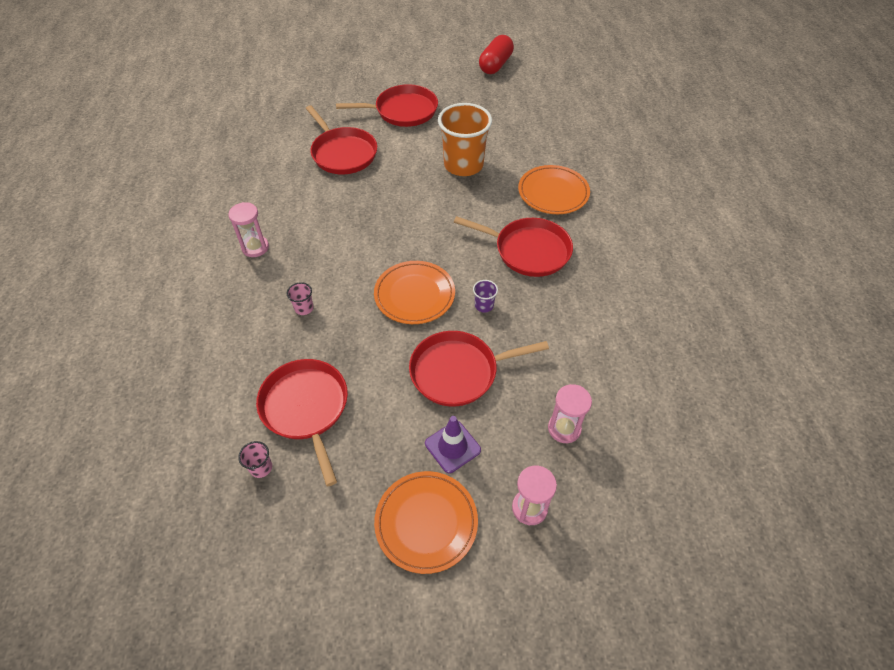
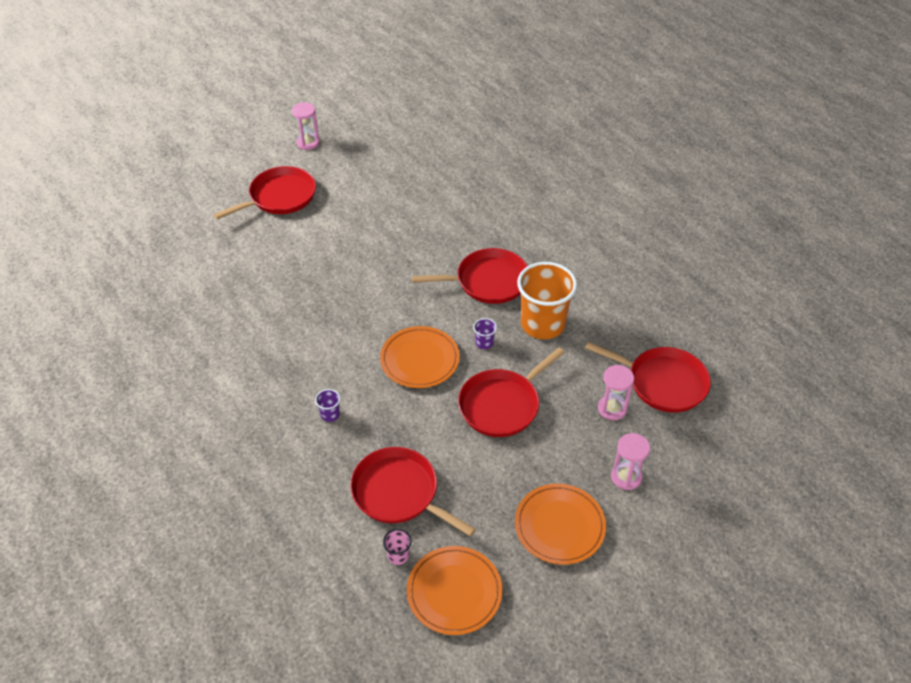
camera: 30 degrees left, 5 degrees down
(255, 247) = (238, 382): pink hourglass -> pink hourglass (308, 143)
(304, 308) = (330, 414): pink cup -> purple cup
(342, 153) = (252, 260): red pan -> red pan (662, 382)
(452, 447) = (539, 463): purple traffic cone -> none
(463, 165) = (377, 228): orange cup -> orange cup (542, 324)
(495, 65) = (336, 119): red capsule -> none
(553, 193) = (474, 222): orange plate -> orange plate (454, 592)

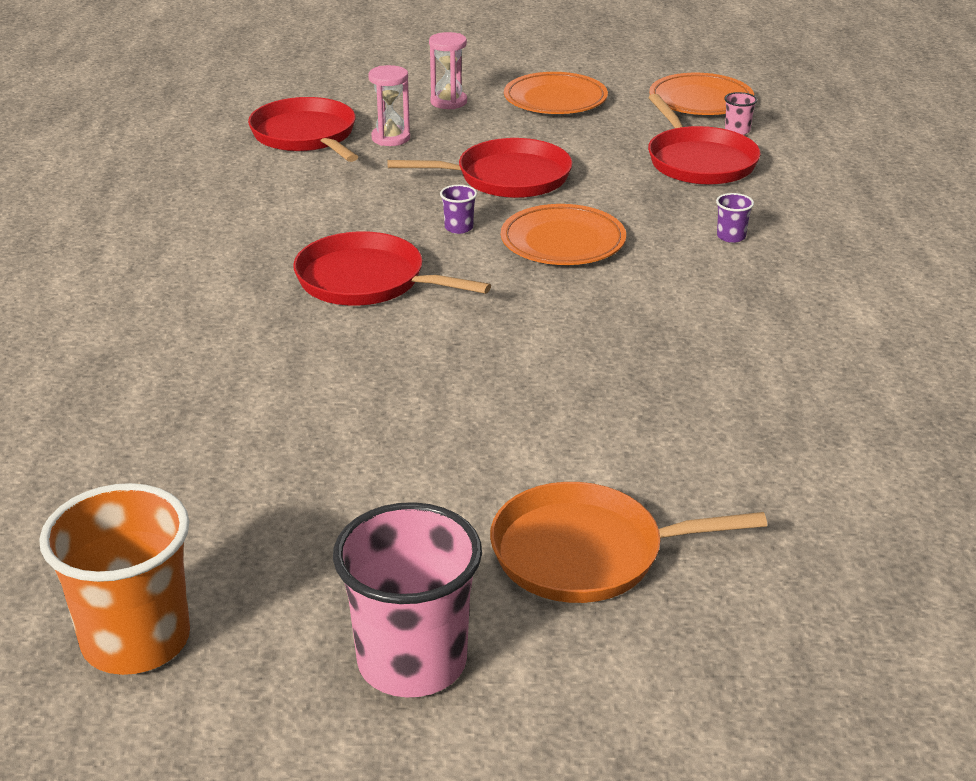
camera: 145 degrees left, 15 degrees down
(279, 197) = (586, 553): red pan -> orange pan
(308, 143) = (412, 662): pink hourglass -> pink cup
(542, 324) = (360, 217): orange cup -> orange cup (136, 640)

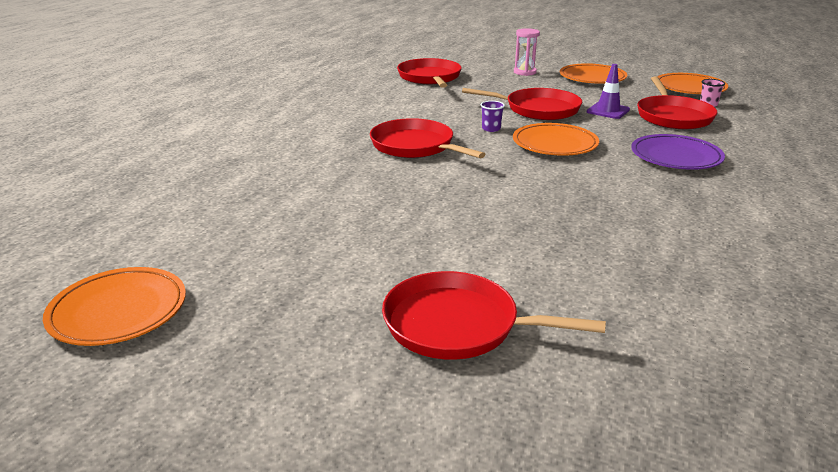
camera: 20 degrees right, 5 degrees down
(136, 640) = (118, 311): orange cup -> orange plate
(390, 138) = (478, 84): pink hourglass -> none
(412, 662) = (281, 369): pink cup -> none
(586, 553) = (458, 325): orange pan -> red pan
(607, 165) = (608, 111): none -> purple traffic cone
(731, 236) = (676, 157): purple cup -> purple plate

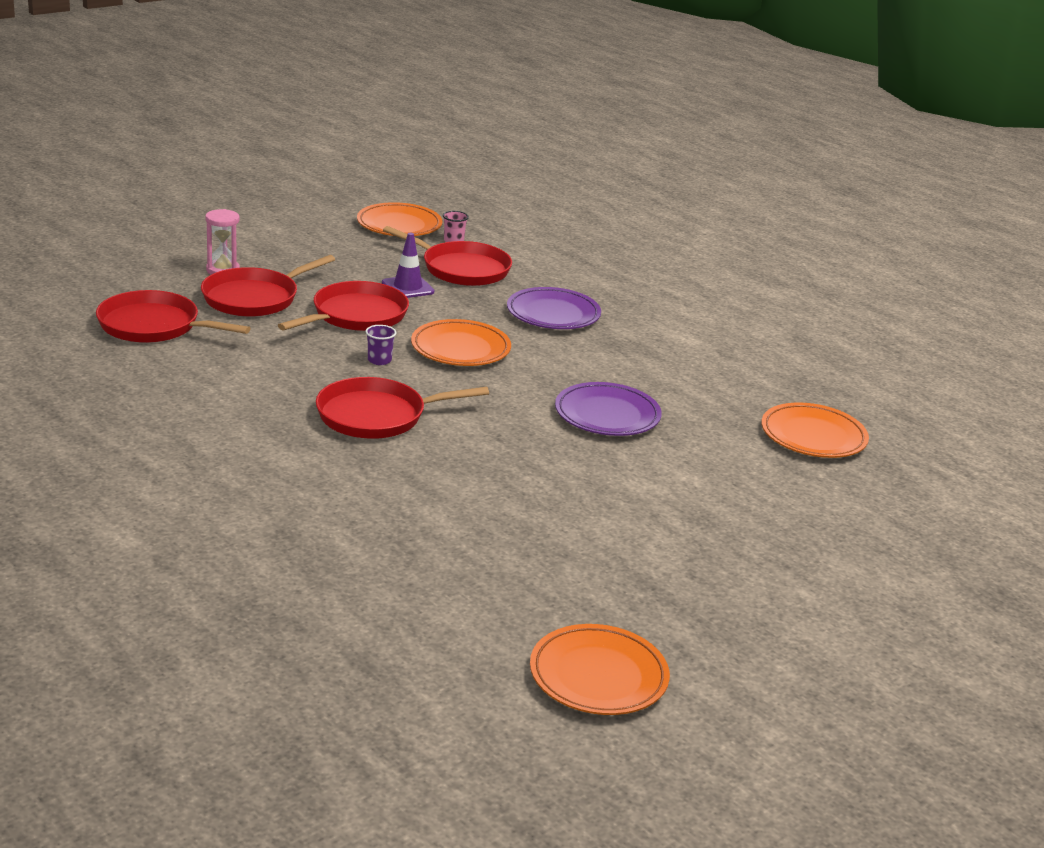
camera: 65 degrees left, 0 degrees up
(458, 325) = (745, 521): red pan -> red pan (254, 298)
(550, 214) = (607, 415): none -> purple plate
(592, 78) = (299, 249): orange plate -> orange plate (813, 436)

